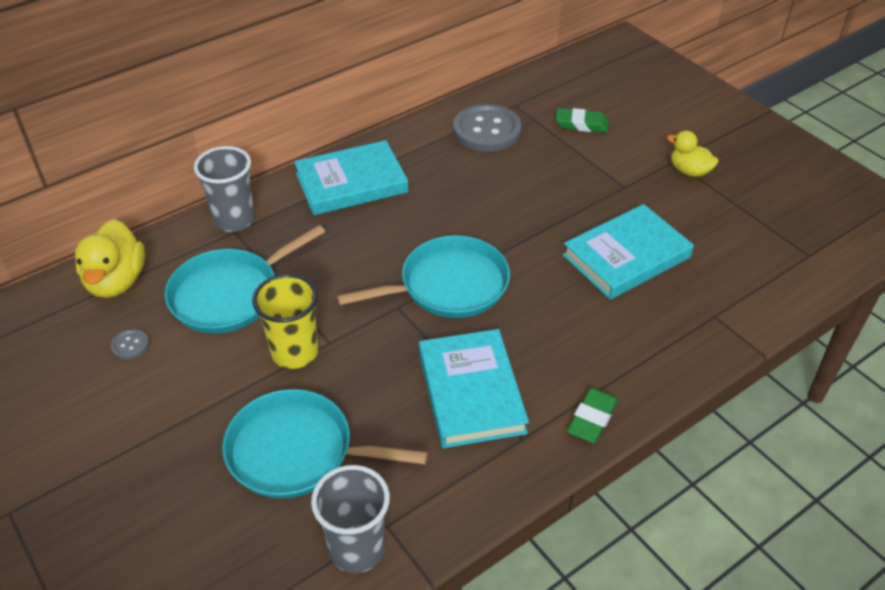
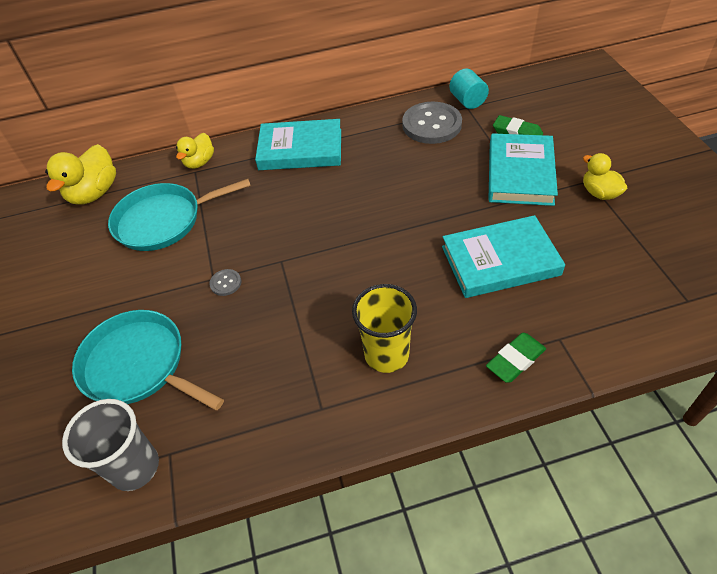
camera: 25 degrees right, 5 degrees up
(130, 345) = (75, 245): grey button -> grey button (225, 283)
(234, 220) = (199, 162): grey cup -> yellow duck
(295, 352) = (183, 280): yellow cup -> yellow cup (386, 354)
(448, 285) = (331, 252): turquoise pan -> none
(471, 392) = (300, 352): turquoise book -> turquoise book (520, 173)
(512, 98) = (467, 101): none -> turquoise cylinder
(592, 419) = (392, 408): green eraser -> green eraser (515, 360)

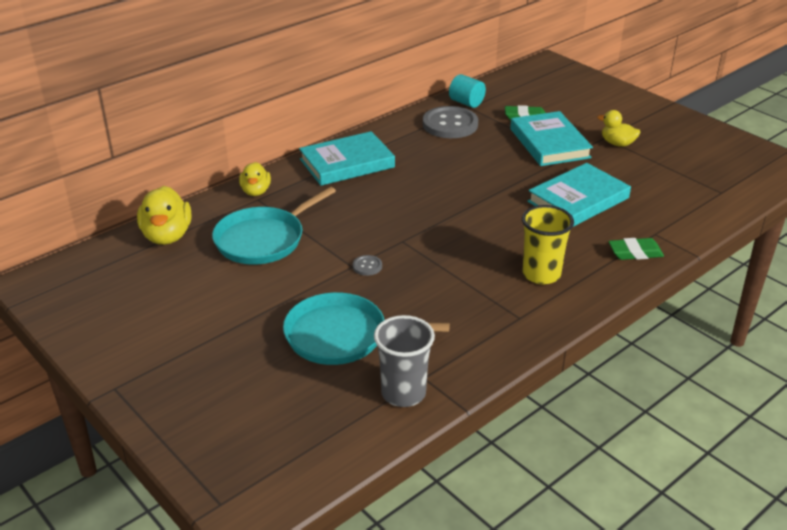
camera: 30 degrees left, 15 degrees down
(515, 360) = (635, 253): green eraser -> green eraser turned 60 degrees clockwise

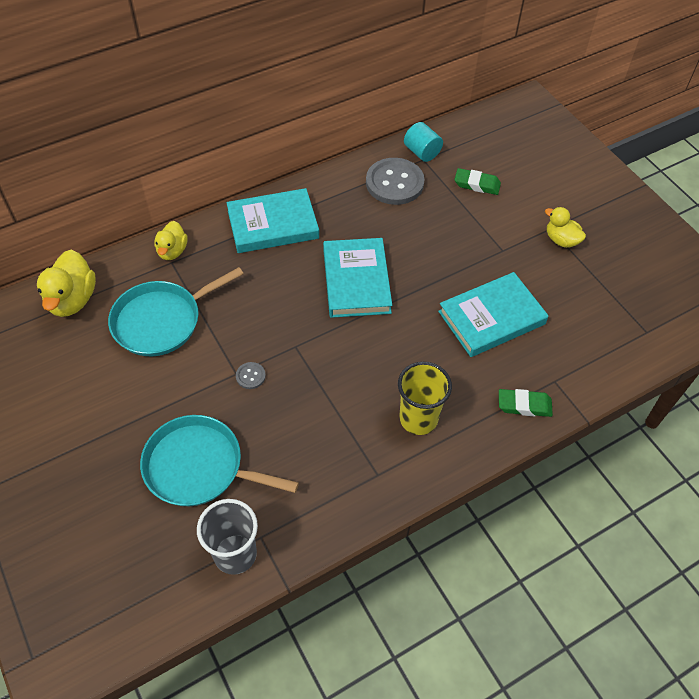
camera: 10 degrees right, 20 degrees up
(549, 143) = (489, 228): turquoise book -> turquoise book (356, 281)

